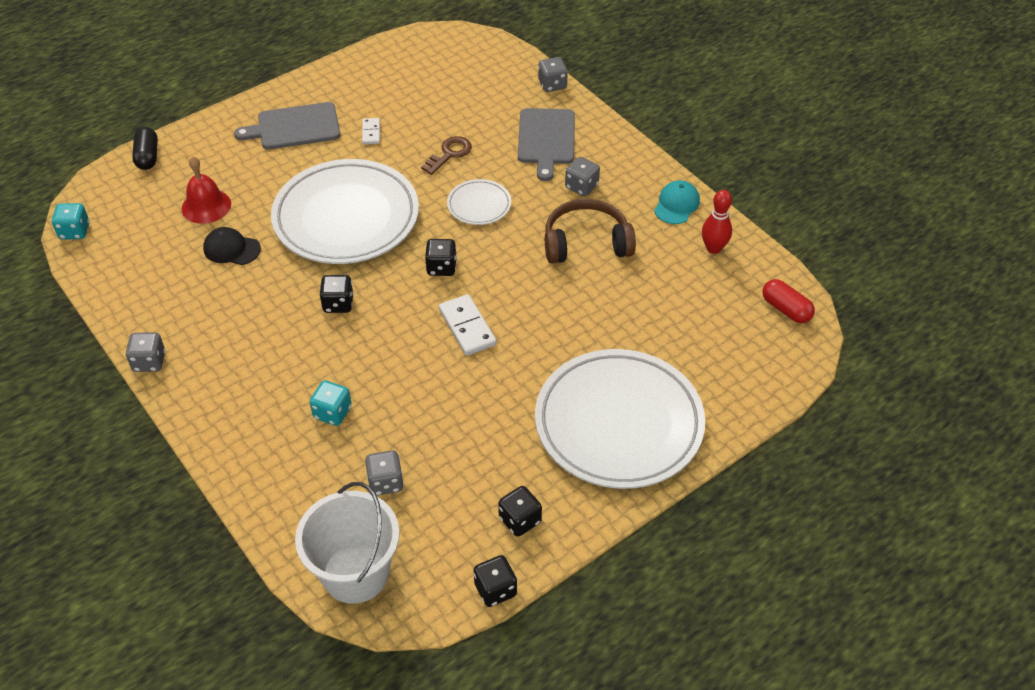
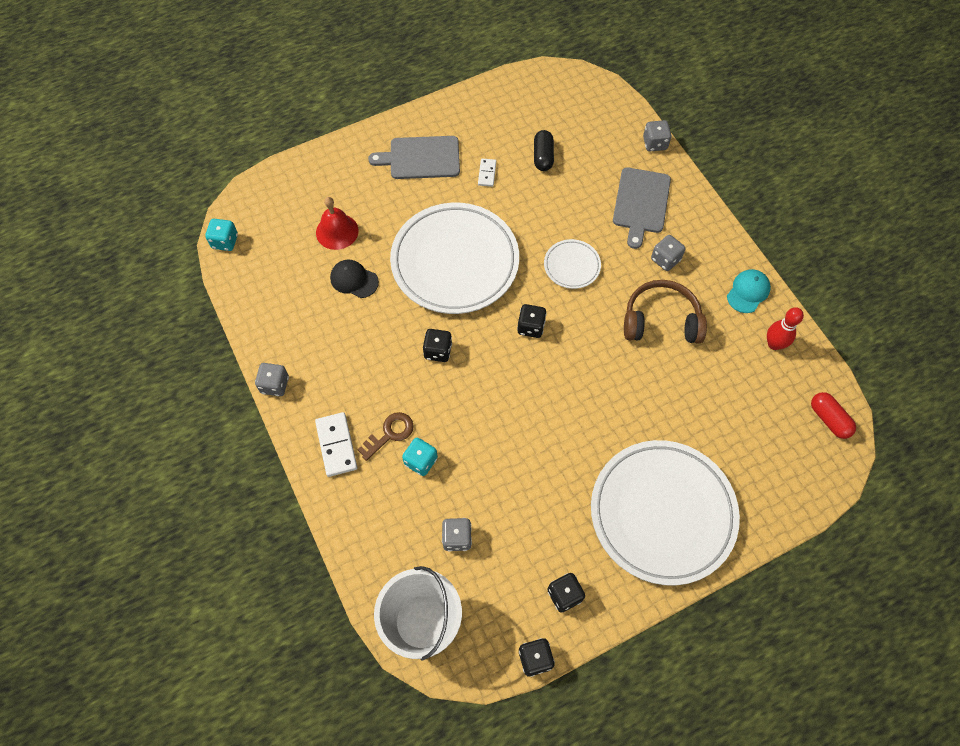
camera: 10 degrees right, 15 degrees up
(148, 156) = (292, 172): black capsule -> black capsule (543, 157)
(449, 154) = (553, 207): brown key -> brown key (390, 433)
(467, 327) = (545, 393): white domino -> white domino (336, 445)

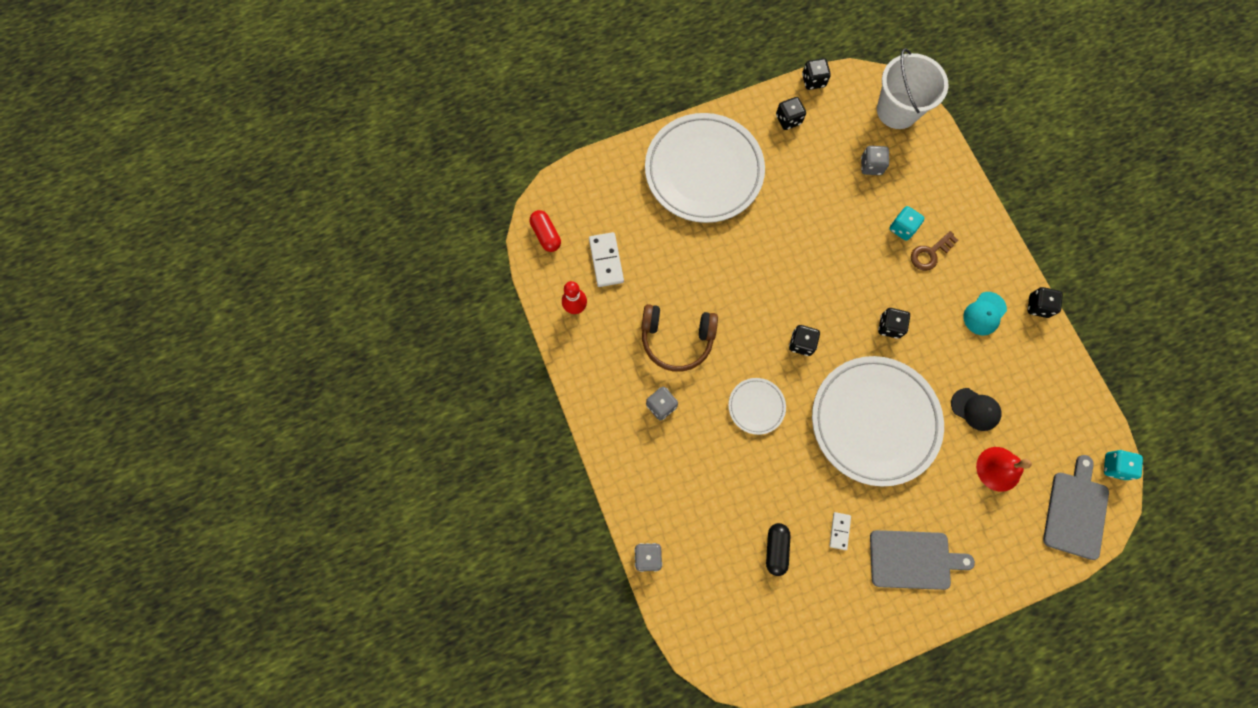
camera: 175 degrees left, 10 degrees up
(275, 385) = (1038, 306): grey dice -> black dice
(336, 445) = (975, 247): white domino -> white domino (606, 260)
(641, 203) = (675, 476): grey cutting board -> grey cutting board (1075, 511)
(748, 292) = (587, 363): turquoise cap -> turquoise cap (984, 313)

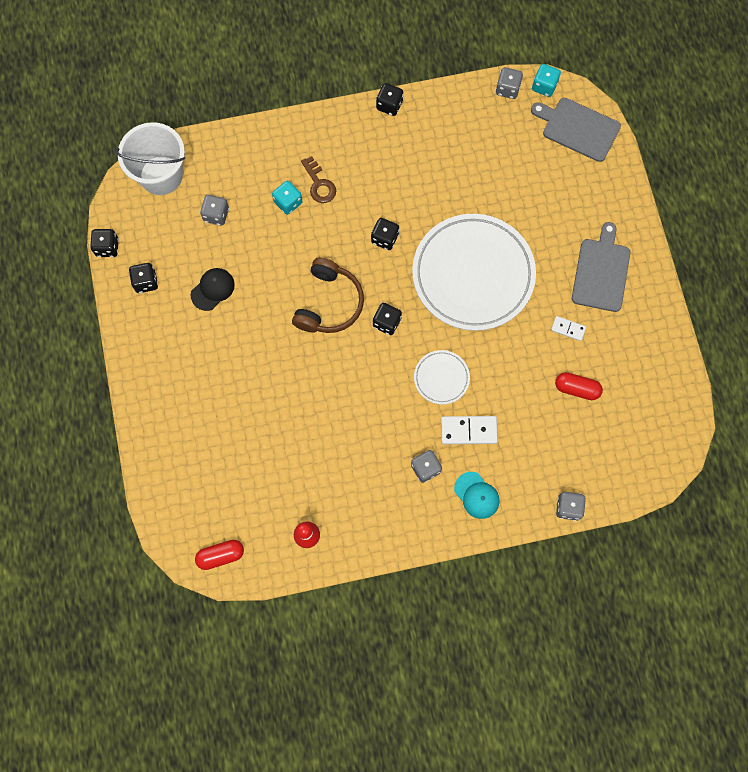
camera: 80 degrees left, 0 degrees up
(606, 260) = (263, 496): white domino -> white domino (468, 431)
(676, 339) = (361, 440): brown headphones -> brown headphones (329, 303)
(703, 171) = (184, 378): white plate -> none
(776, 549) = (576, 388): black capsule -> red capsule
(975, 409) = (476, 185): black cap -> black cap (212, 289)
(984, 313) = (388, 152): turquoise cap -> turquoise cap (476, 495)
(998, 469) = (532, 180): red bell -> none
(1097, 426) = (507, 89): none -> grey dice

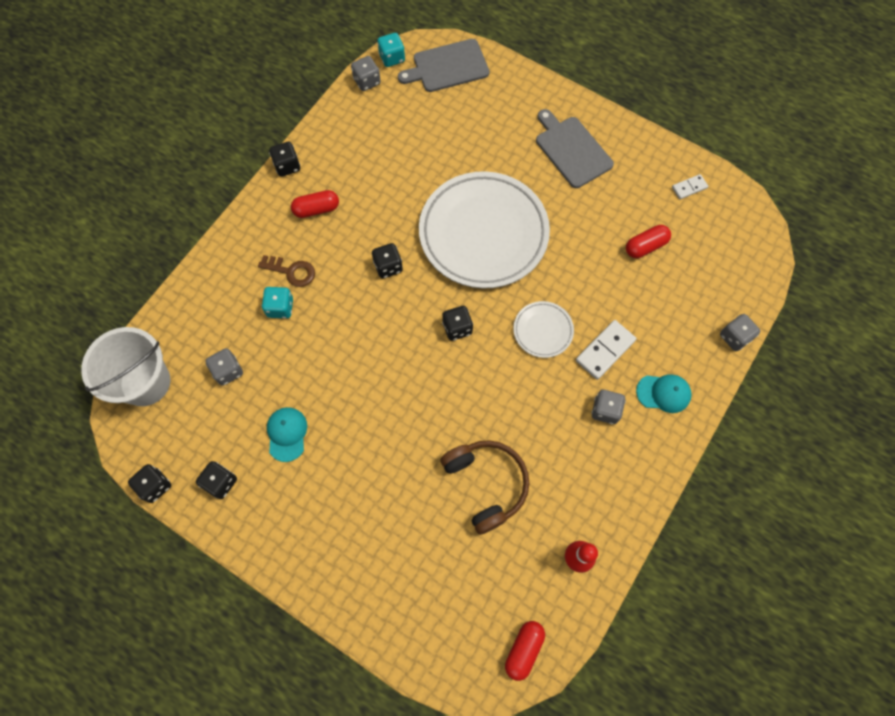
camera: 45 degrees left, 5 degrees down
(212, 289) = (287, 434): black cap -> turquoise cap
(329, 303) = (396, 355): brown headphones -> brown headphones (486, 484)
(378, 155) = (316, 209): none -> red capsule
(568, 329) = (593, 210): white domino -> white domino (689, 187)

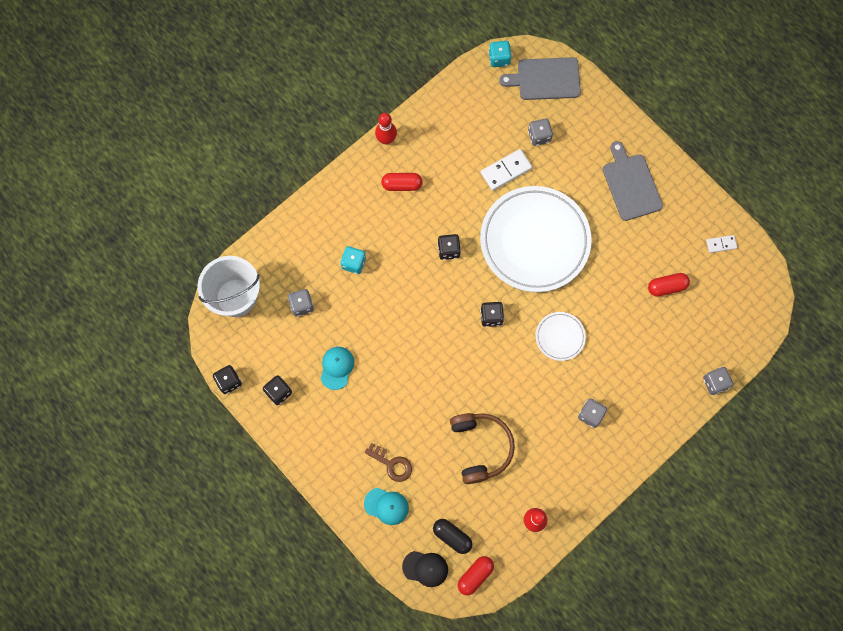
camera: 15 degrees right, 5 degrees up
(287, 166) = (386, 139): black dice -> red bowling pin
(291, 271) = (369, 234): brown key -> brown key (392, 464)
(367, 81) = (472, 76): grey dice -> grey dice (539, 136)
(458, 658) = (425, 568): none -> black cap
(481, 606) = (452, 536): none -> black capsule
(605, 350) = (605, 366): white domino -> white domino (506, 171)
(663, 393) = (641, 413): turquoise cap -> turquoise cap (386, 506)

